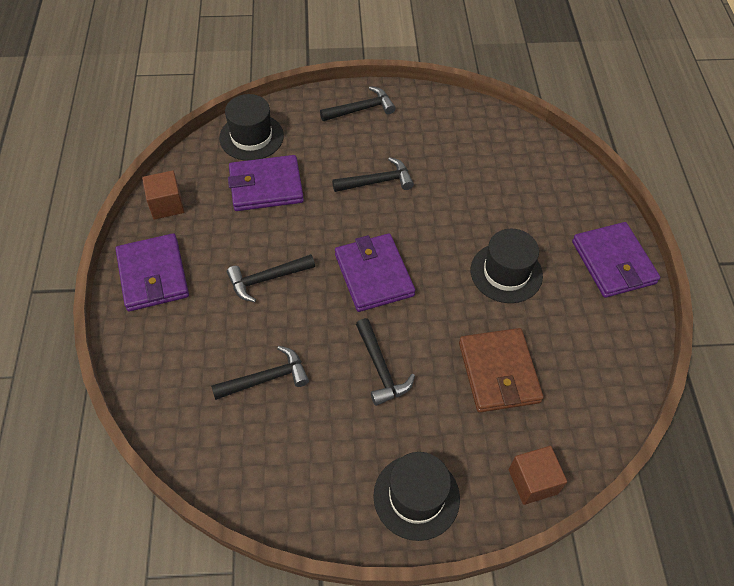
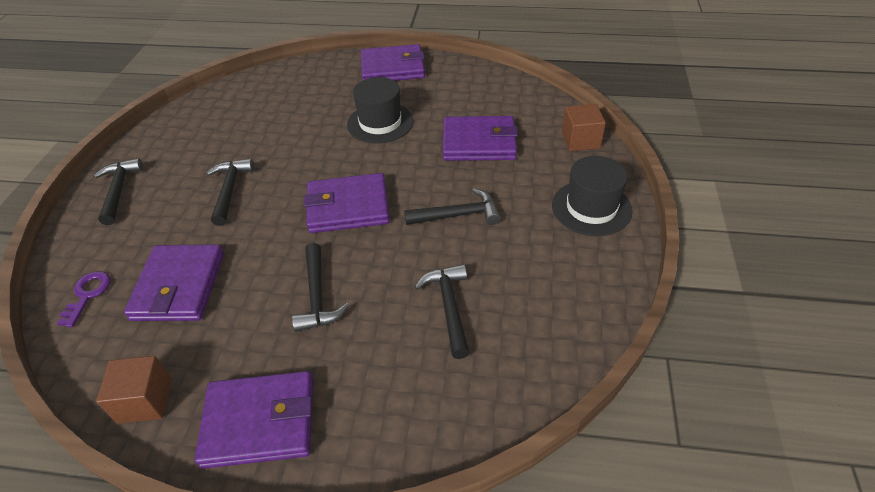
camera: 75 degrees left, 10 degrees down
(251, 137) = (88, 295): black hat -> purple key
(498, 372) = (479, 142): brown wallet -> purple wallet

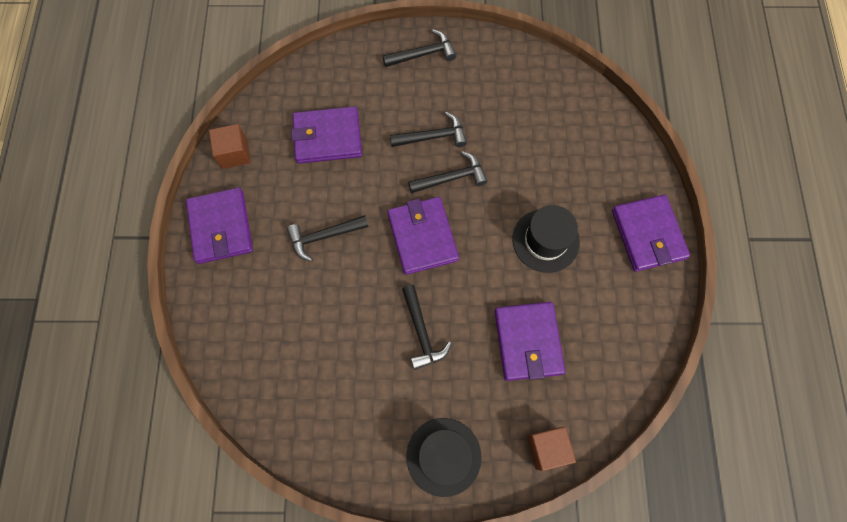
camera: 80 degrees right, 25 degrees up
(88, 295) = (316, 81): purple key -> none
(449, 307) = (319, 337): black hammer -> black hammer (451, 178)

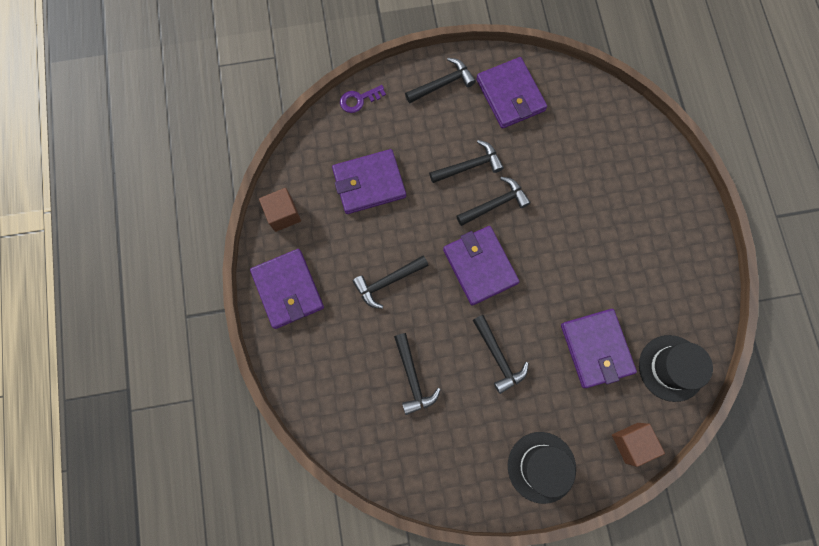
camera: 10 degrees left, 5 degrees up
(327, 338) = (412, 377): none -> black hammer
(336, 56) = (359, 100): none -> purple key
(545, 240) = (594, 250): black hat -> black hat (671, 368)
(647, 234) = (686, 228): purple wallet -> purple wallet (510, 95)

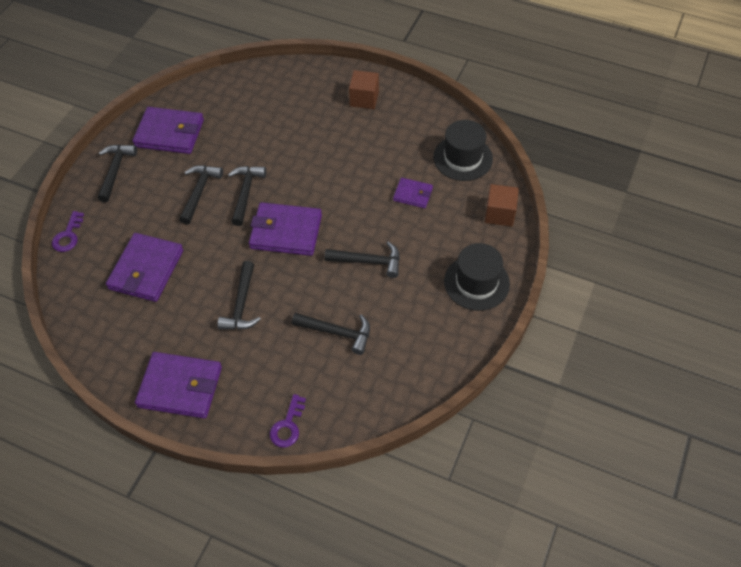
camera: 55 degrees left, 20 degrees down
(283, 214) = (110, 352): brown cube -> brown cube (364, 99)
(307, 396) = (288, 426): none -> purple key
(596, 348) = (413, 194): purple wallet -> purple wallet, size x0.54

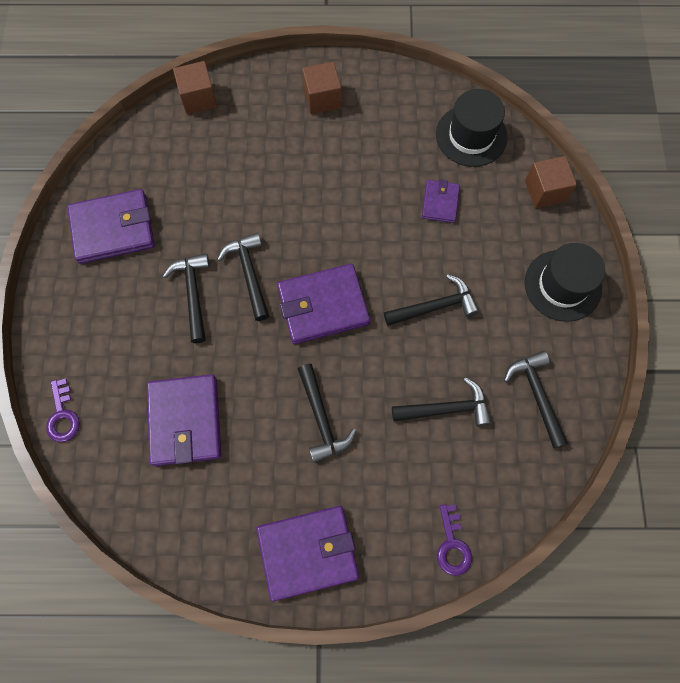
camera: 25 degrees left, 15 degrees up
(115, 171) = (73, 305): black hammer -> black hammer (536, 395)
(276, 71) = (198, 98): none -> brown cube
(413, 194) = (440, 203): purple wallet -> purple wallet turned 75 degrees counterclockwise

